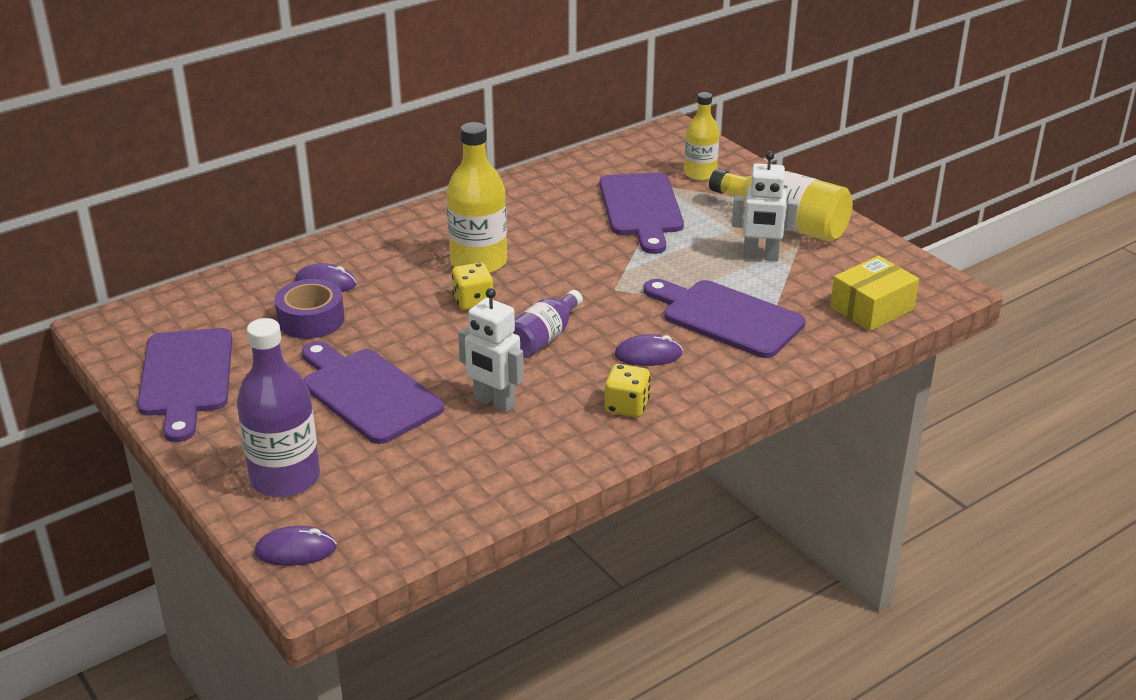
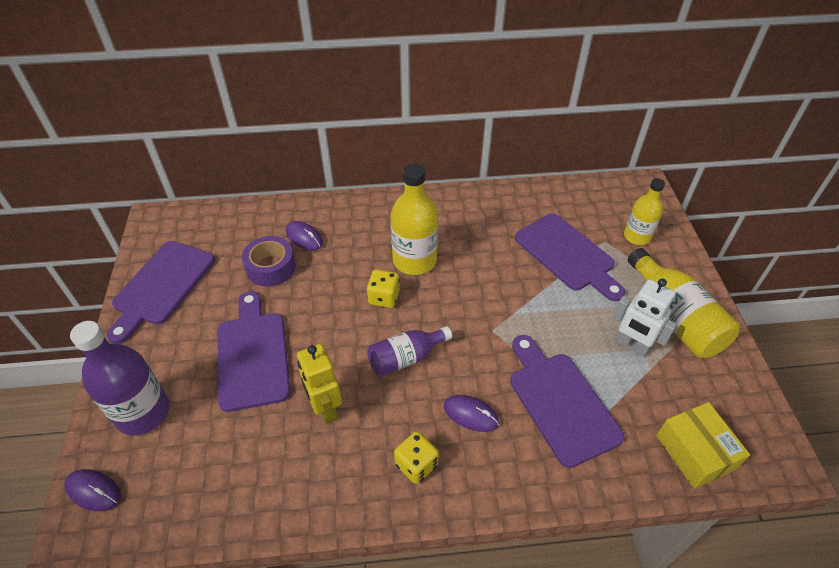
camera: 30 degrees right, 15 degrees up
(494, 403) = (325, 409): white robot -> yellow robot
(641, 208) = (567, 255): purple cutting board -> purple cutting board turned 60 degrees counterclockwise
(871, 308) = (695, 452): yellow box -> yellow box turned 75 degrees clockwise

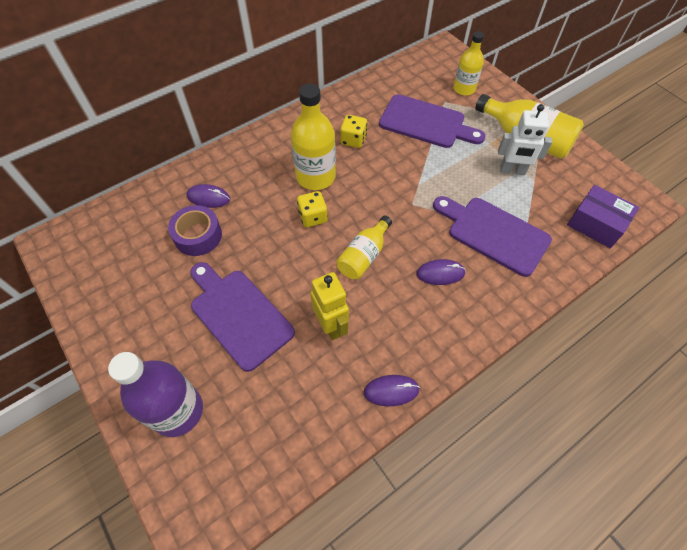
camera: 30 degrees left, 10 degrees up
(93, 491) = (184, 497): purple mouse -> purple mouse (391, 391)
(161, 286) = (107, 298): purple cutting board -> none
(325, 409) = (331, 325): yellow robot -> yellow robot turned 150 degrees counterclockwise
(406, 358) = (364, 256): purple bottle -> yellow bottle
(416, 464) = (428, 330): yellow dice -> yellow dice (353, 140)
(695, 452) = (596, 224): yellow box -> purple box

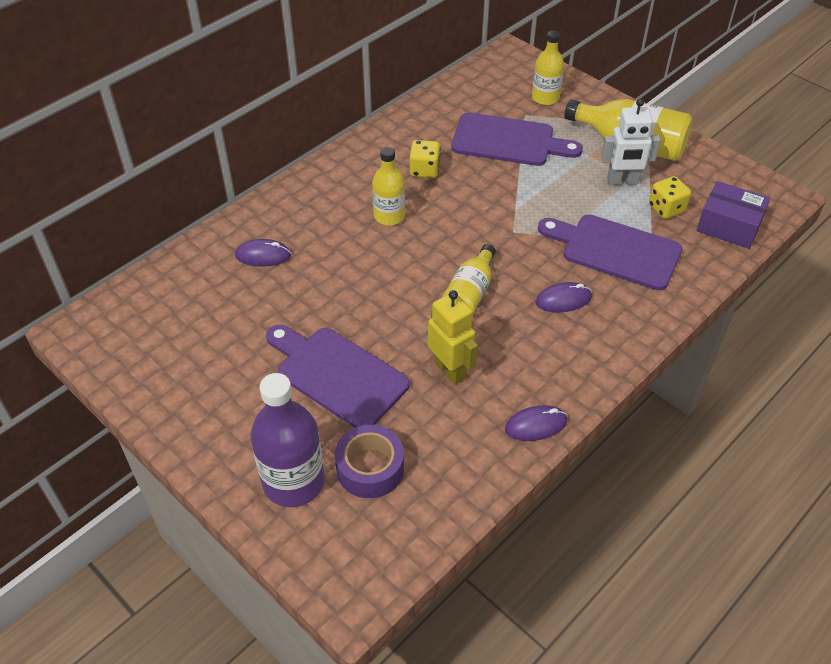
camera: 10 degrees left, 10 degrees down
(198, 236) = (262, 298): purple tape -> purple tape (370, 468)
(313, 217) = (398, 260): yellow dice -> yellow dice (666, 208)
(315, 176) = (389, 216): yellow bottle -> yellow bottle, size x0.64

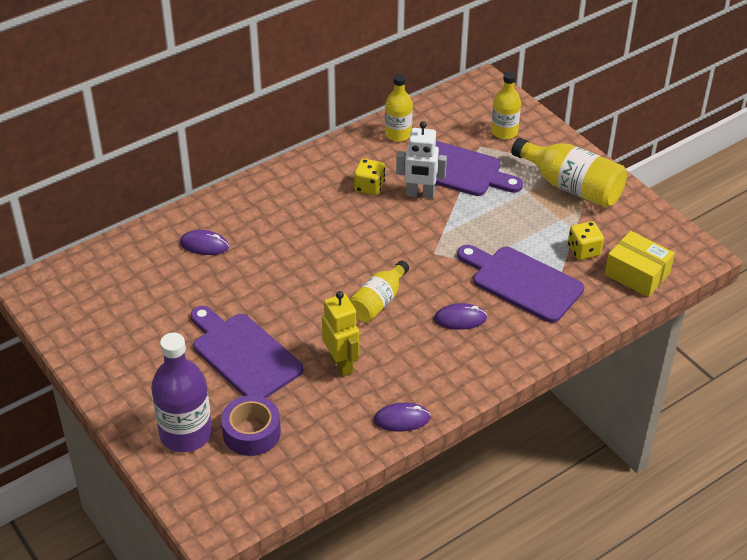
camera: 10 degrees right, 5 degrees down
(389, 216) = (325, 225): yellow bottle -> yellow bottle (398, 134)
(622, 181) = (551, 220): white robot -> white robot (420, 194)
(729, 226) = (637, 274): purple box -> yellow box

